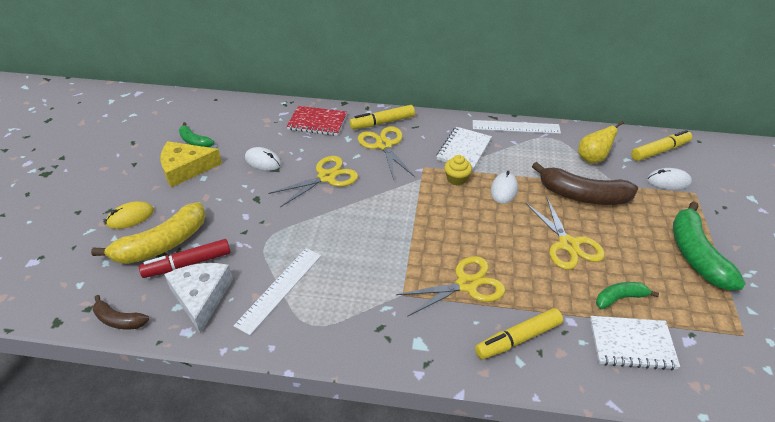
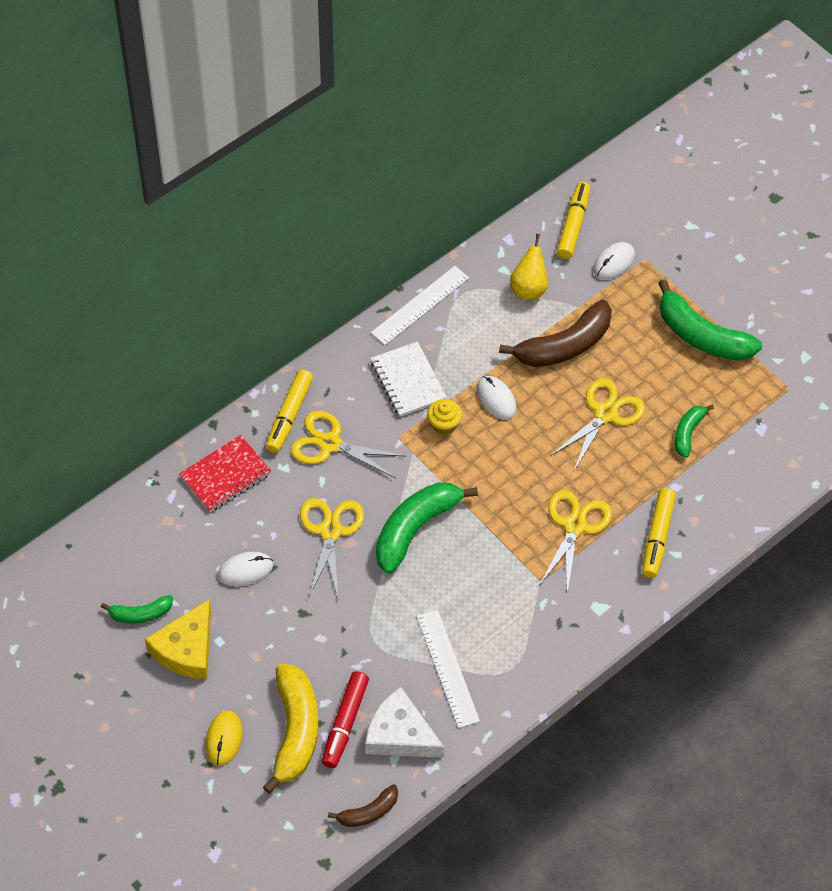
camera: 50 degrees left, 15 degrees up
(370, 210) = (415, 528): none -> green banana
(568, 245) = (605, 414): yellow scissors -> yellow scissors turned 75 degrees counterclockwise
(631, 344) = (730, 467): white notebook -> none

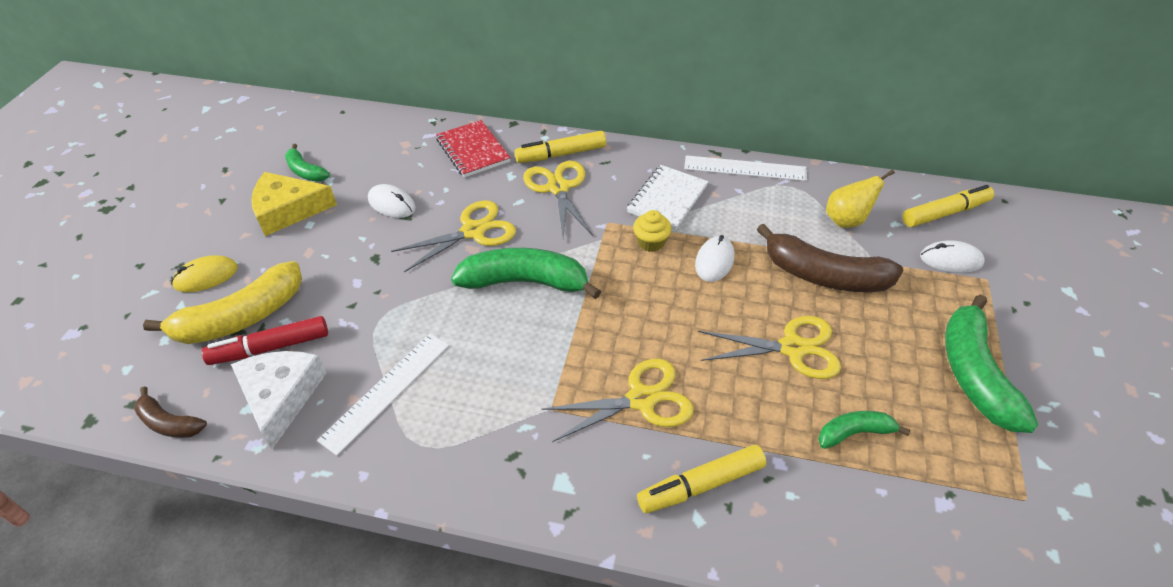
camera: 55 degrees right, 10 degrees down
(225, 475) = (473, 150): red notebook -> red notebook turned 45 degrees clockwise

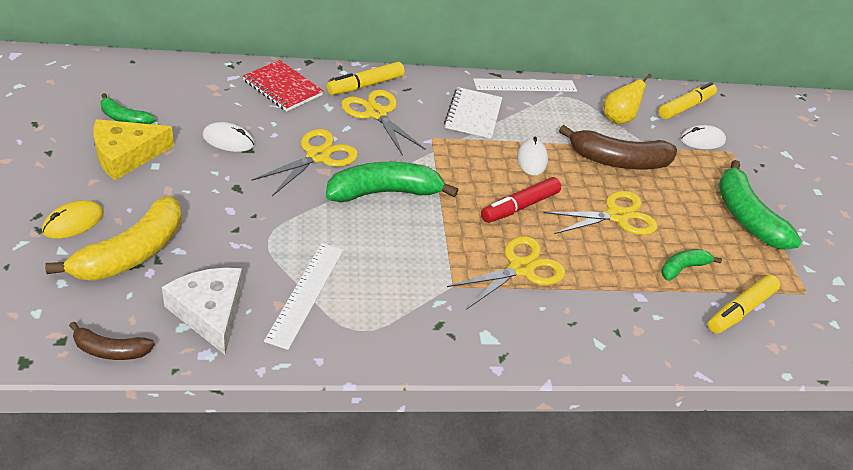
camera: 25 degrees left, 5 degrees down
(270, 347) = (176, 274): red marker -> red marker (519, 206)
(651, 242) = (475, 150): yellow cupcake -> none
(700, 485) = (591, 321): yellow marker -> yellow marker (740, 310)

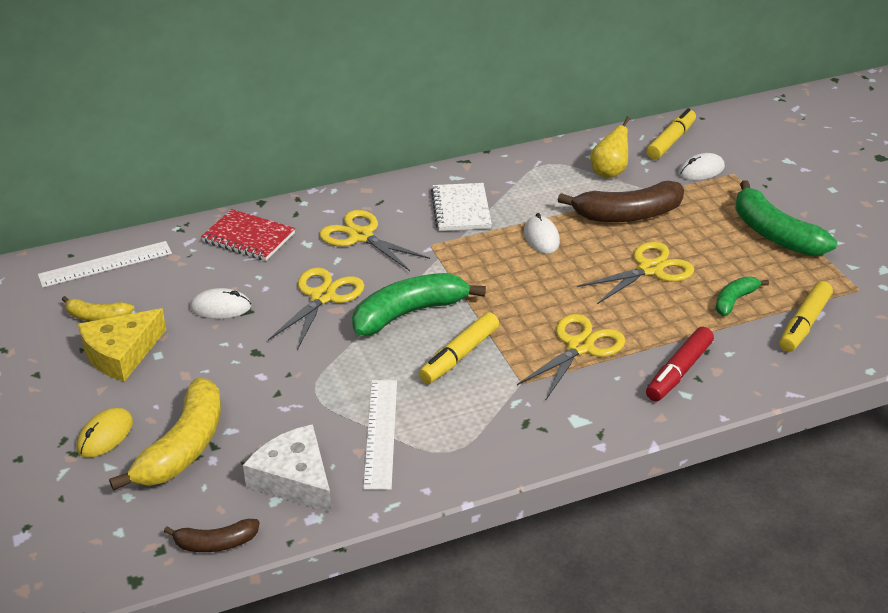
camera: 10 degrees left, 5 degrees down
(124, 118) = (97, 317): green banana -> yellow banana
(365, 85) = (334, 210): yellow marker -> yellow marker (459, 355)
(519, 206) = (550, 288): red marker -> red marker (678, 372)
(525, 85) = (499, 164): white ruler -> white ruler (105, 264)

